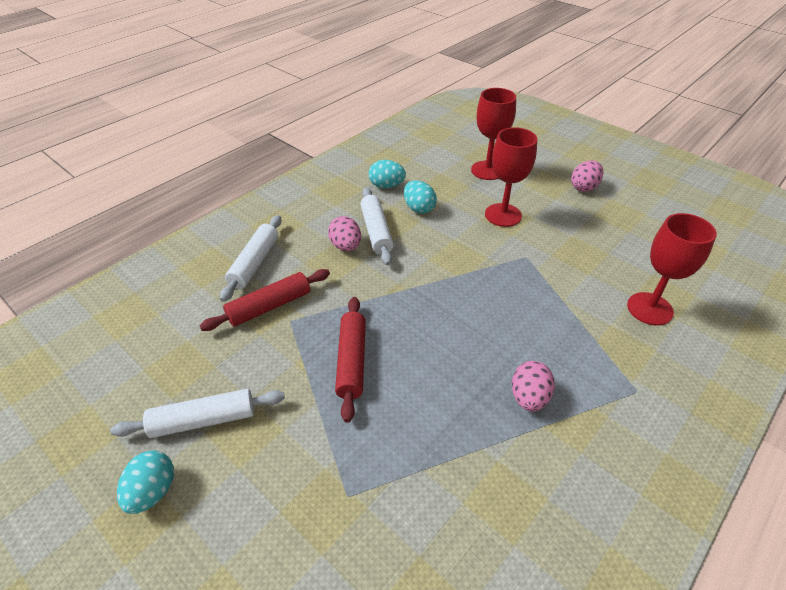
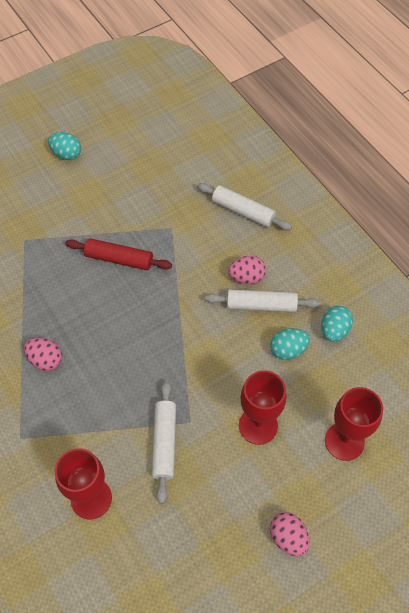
camera: 105 degrees right, 15 degrees up
(203, 420) = (103, 176): white rolling pin -> white rolling pin (164, 443)
(269, 306) = (190, 217): red rolling pin -> none

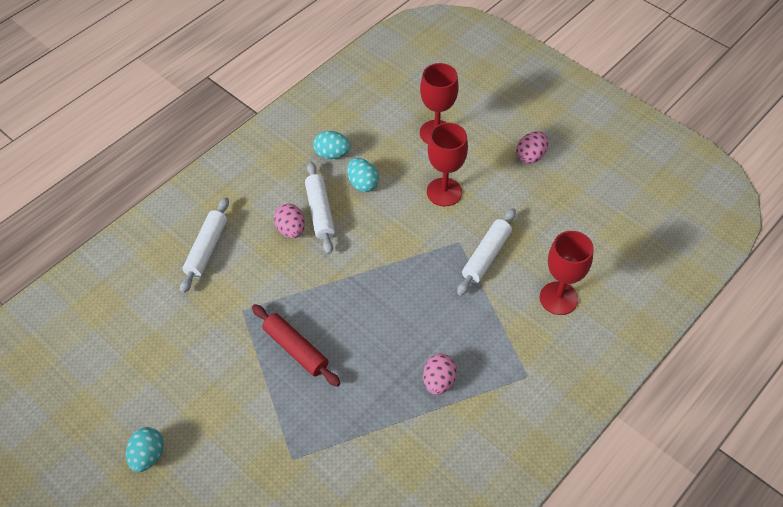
camera: 105 degrees left, 5 degrees down
(119, 259) = (295, 349): red rolling pin -> red rolling pin turned 45 degrees counterclockwise
(164, 443) = (486, 256): white rolling pin -> white rolling pin turned 45 degrees counterclockwise

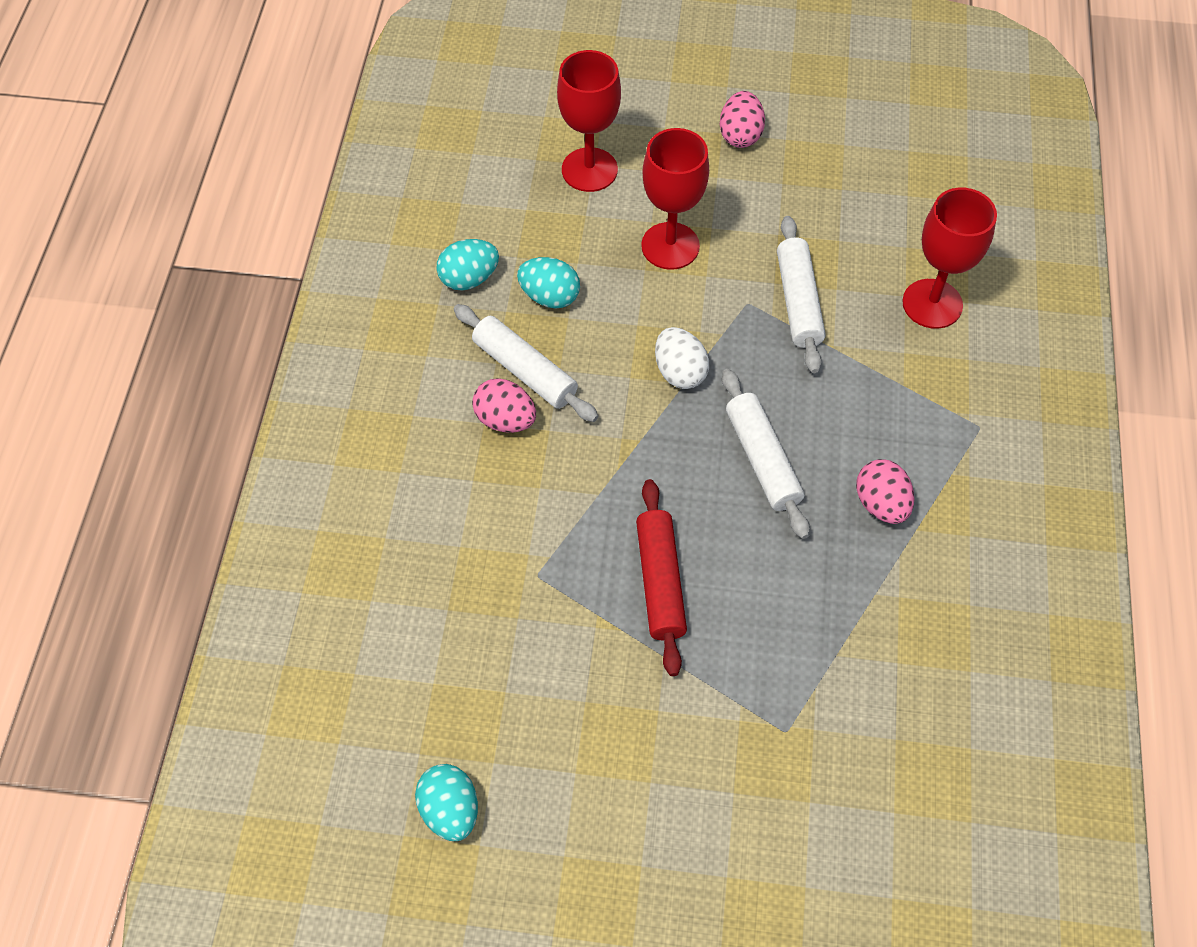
camera: 35 degrees left, 5 degrees up
(148, 456) = (586, 866): turquoise egg -> turquoise egg (450, 810)
(207, 249) = (406, 520): white rolling pin -> white rolling pin (762, 459)
(295, 349) = (660, 581): red rolling pin -> red rolling pin turned 75 degrees clockwise
(394, 256) = (679, 372): none -> white egg

